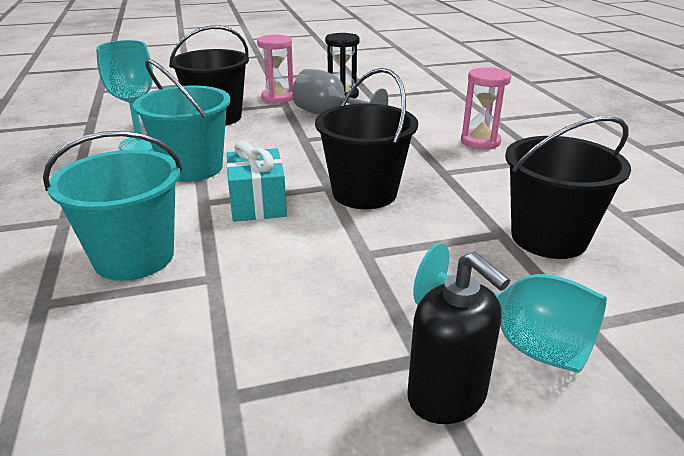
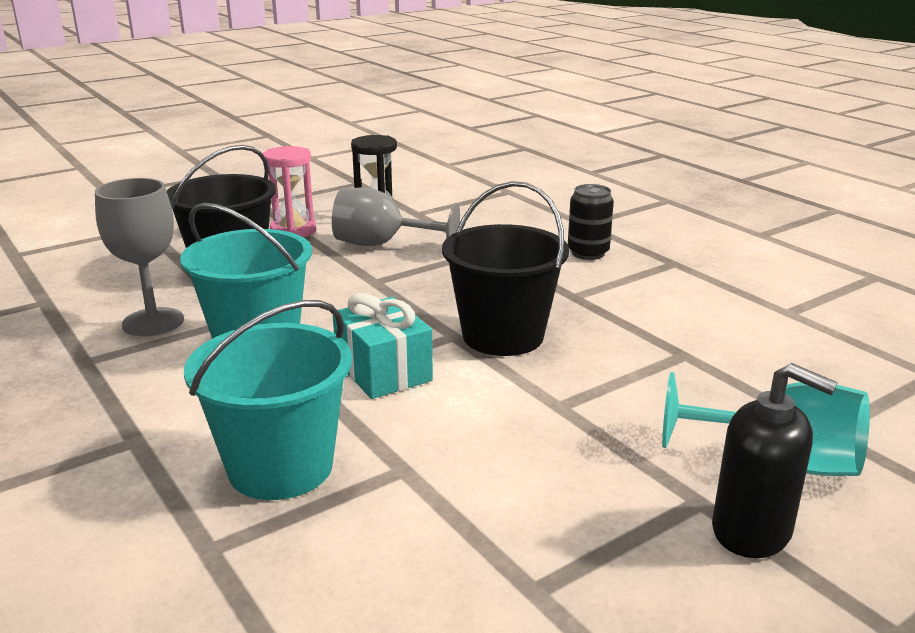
camera: 20 degrees left, 5 degrees down
(141, 144) = (153, 322): turquoise goblet -> grey goblet
(480, 142) = (588, 253): pink hourglass -> black can
(548, 238) = (735, 350): black bucket -> none

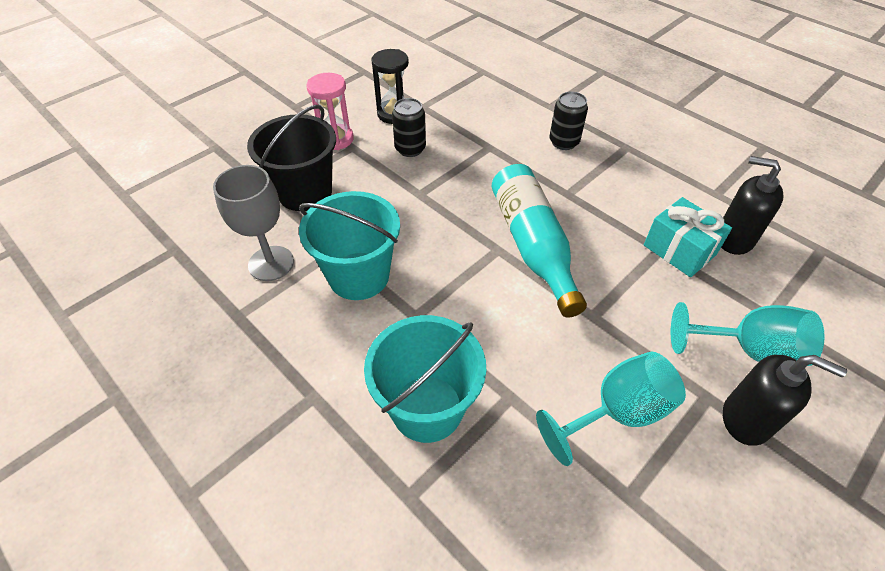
camera: 10 degrees left, 25 degrees up
(382, 245) = (410, 149): grey goblet -> black can
(383, 371) = (462, 296): turquoise gift -> turquoise gift (679, 250)
(503, 336) = (532, 245): black bucket -> turquoise bottle
(551, 502) = (616, 413): none -> turquoise goblet
(797, 354) = (733, 239): none -> black soap dispenser

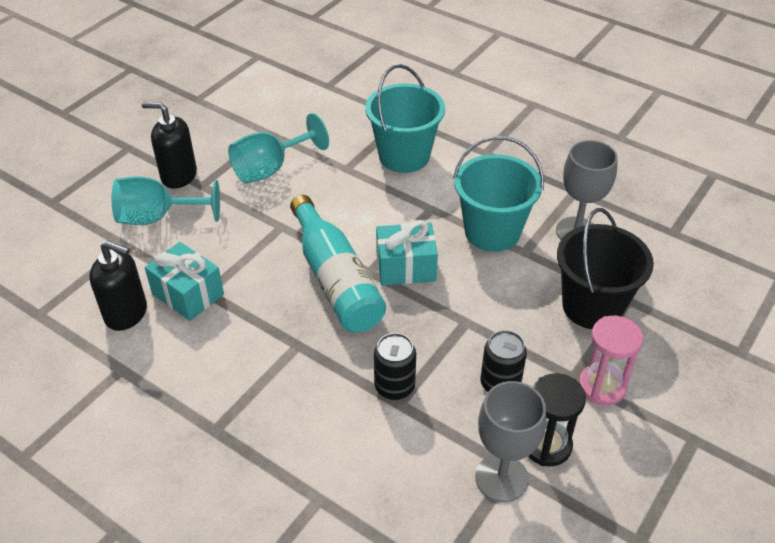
camera: 170 degrees right, 5 degrees down
(431, 103) = (501, 478): none -> grey goblet
(461, 249) = (406, 267): none -> turquoise gift
(564, 142) = (300, 425): black can -> black can (394, 387)

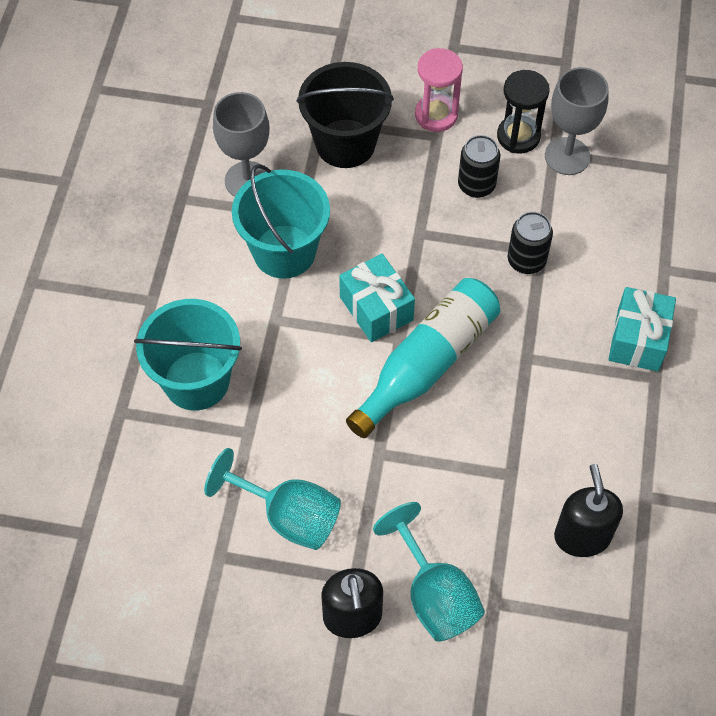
camera: 115 degrees left, 15 degrees up
(188, 294) = (524, 492): turquoise gift -> turquoise gift (638, 340)

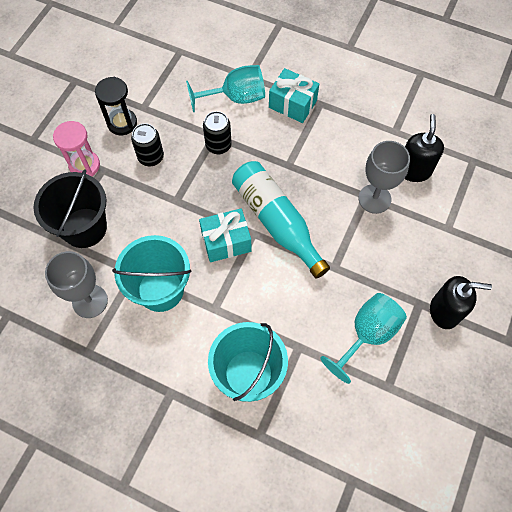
camera: 75 degrees left, 5 degrees up
(434, 594) = (437, 260): turquoise goblet -> turquoise goblet (236, 98)
(567, 156) = (148, 101): grey goblet -> grey goblet (374, 199)
(582, 536) = (414, 170): black soap dispenser -> black soap dispenser turned 90 degrees clockwise

